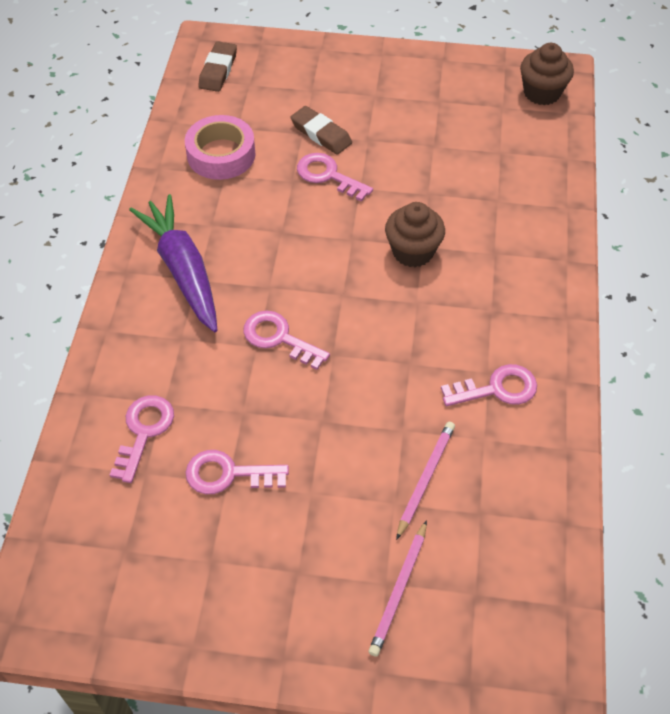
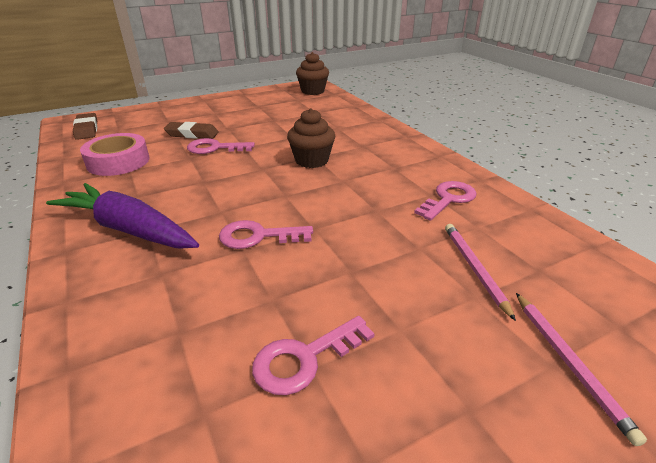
camera: 35 degrees left, 20 degrees down
(144, 431) = (171, 370): pink key -> none

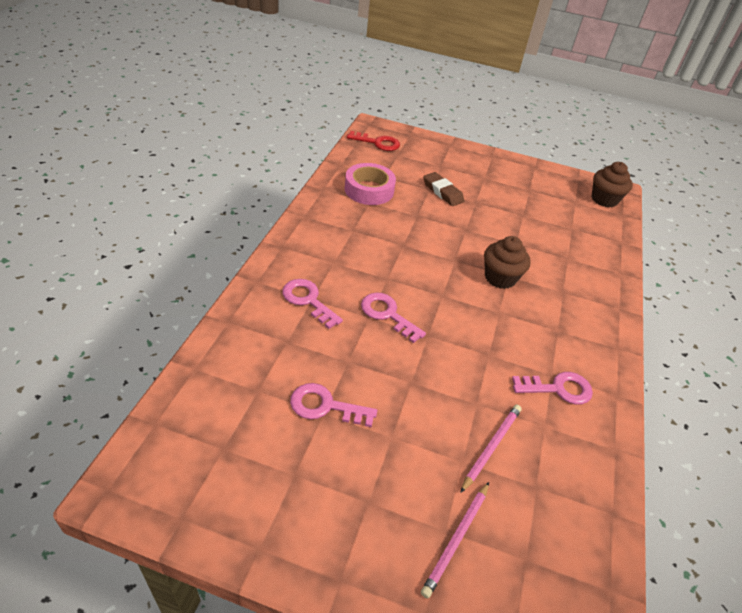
camera: 40 degrees right, 10 degrees up
(87, 129) = (378, 143): brown eraser -> red key
(129, 229) = (324, 254): purple carrot -> none
(215, 148) = (443, 217): pink key -> pink key (308, 300)

